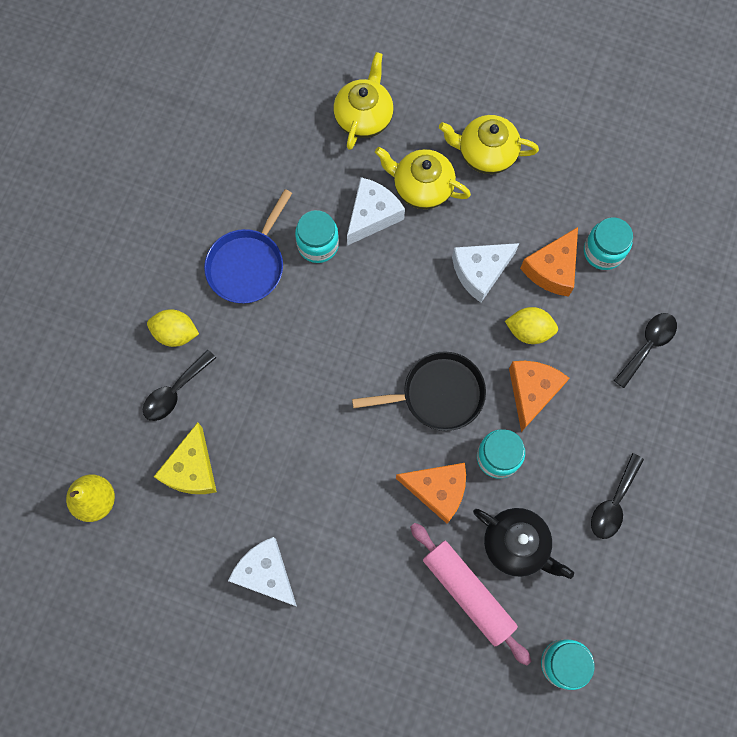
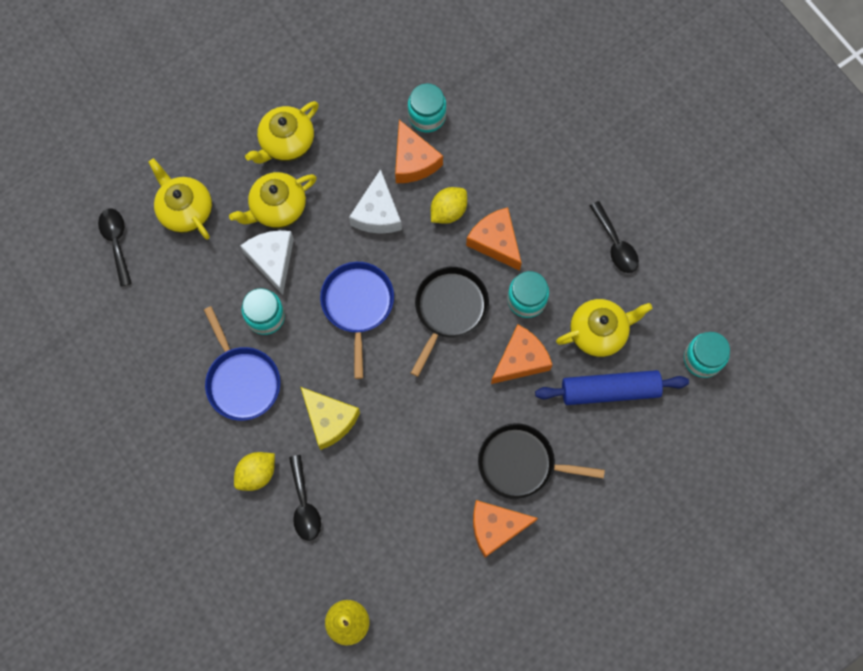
camera: 55 degrees left, 0 degrees up
(192, 469) = (376, 531): yellow cheese -> yellow cheese (329, 420)
(266, 573) = (495, 527): white cheese -> orange cheese
(340, 556) = (520, 463): none -> black pan
(384, 313) = (357, 304): none -> blue pan
(468, 593) = (609, 390): pink rolling pin -> blue rolling pin
(516, 545) = (599, 332): black teapot -> yellow teapot
(648, 345) = (519, 137): black spoon -> black spoon (116, 242)

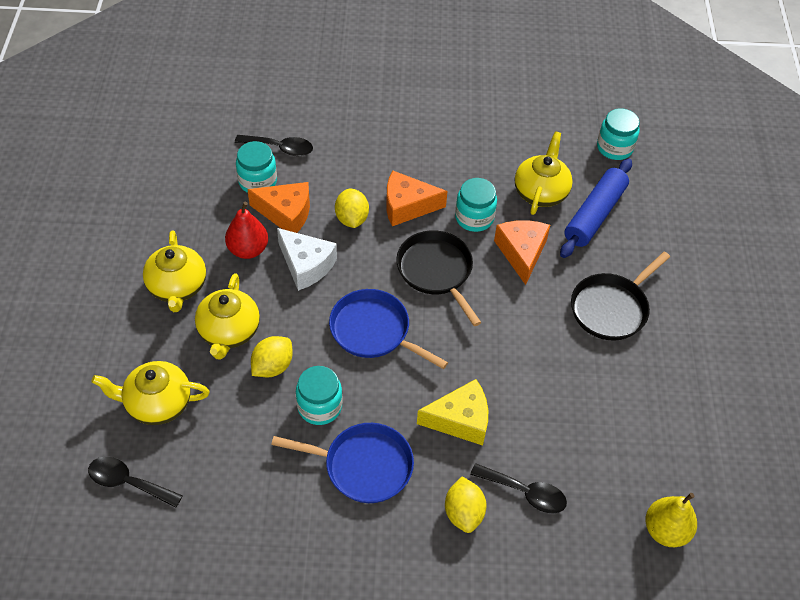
camera: 55 degrees left, 20 degrees down
(272, 260) = (272, 366): white cheese -> yellow lemon
(358, 162) = (248, 250): none -> red pear
(495, 527) = (655, 360): orange cheese -> none
(615, 244) = (478, 139): black spoon -> black spoon (280, 148)

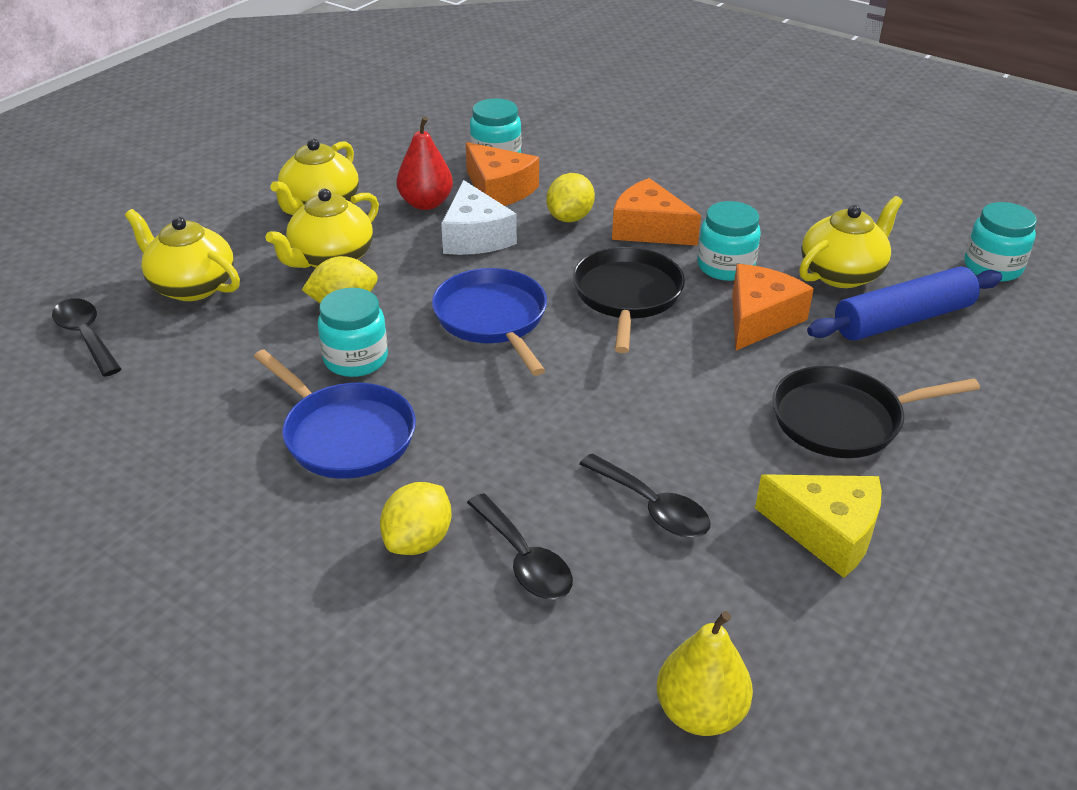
camera: 35 degrees right, 15 degrees down
(280, 148) = (549, 140): black spoon -> black spoon (652, 507)
(460, 420) = (513, 444): yellow cheese -> yellow cheese (827, 532)

